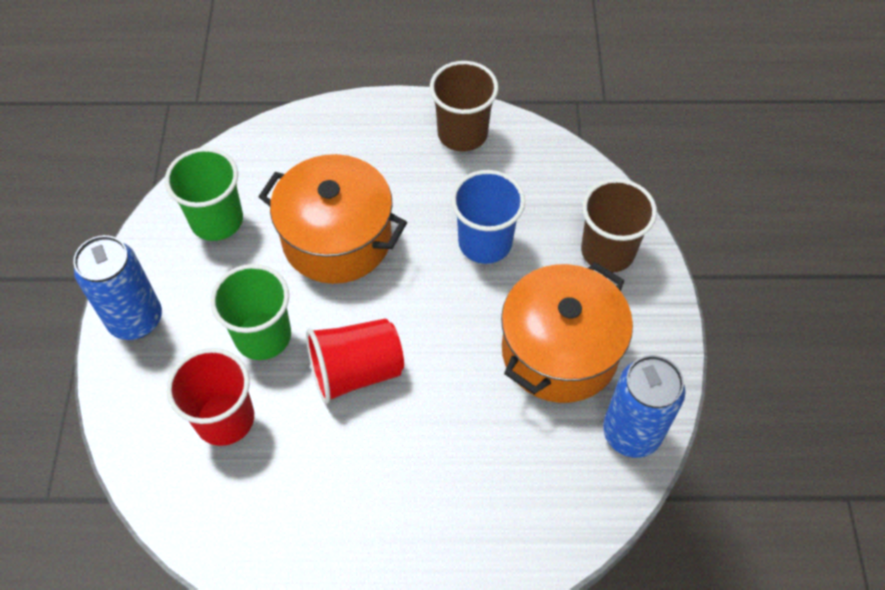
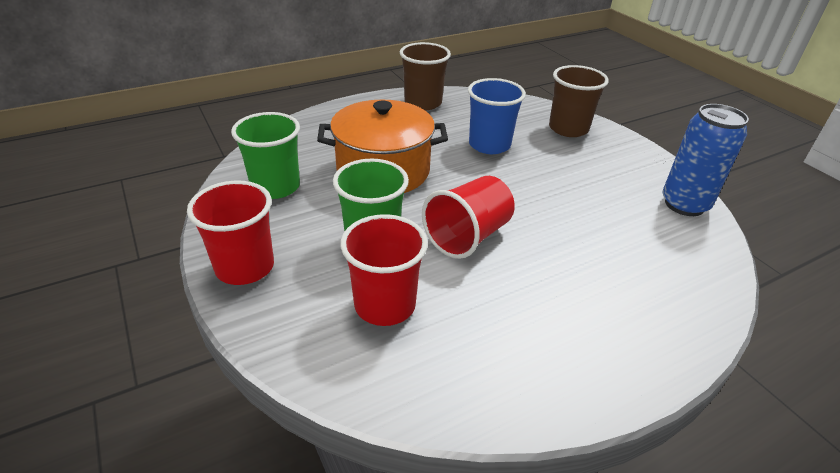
camera: 30 degrees left, 20 degrees down
(136, 319) = (245, 267): blue can -> red cup
(559, 351) = (594, 180): orange pot -> none

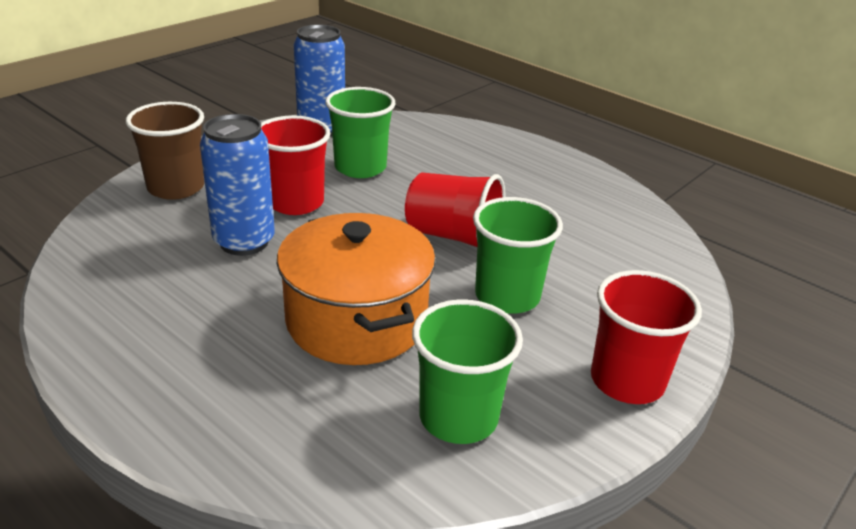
camera: 110 degrees left, 5 degrees down
(385, 305) = (589, 269): red cup -> red cup (295, 203)
(423, 103) = (111, 323): brown cup -> none
(489, 145) = (244, 242): blue cup -> blue can
(600, 212) = (360, 167): none -> green cup

